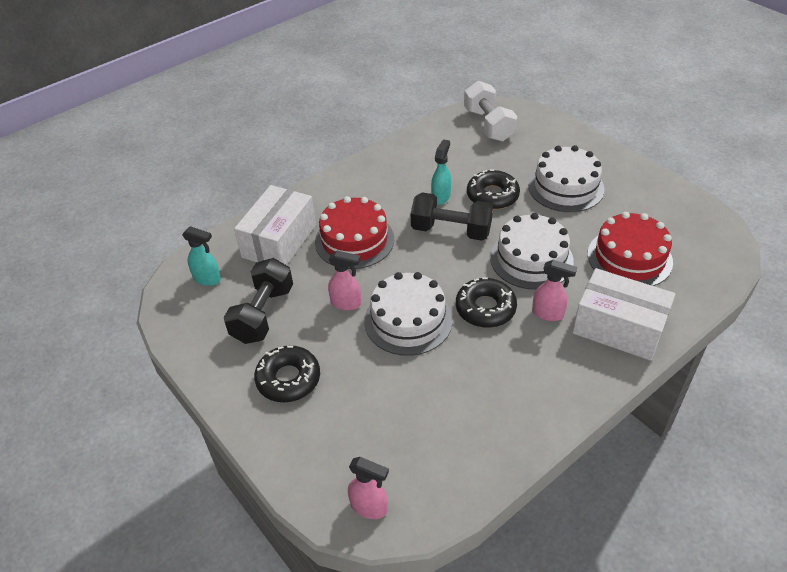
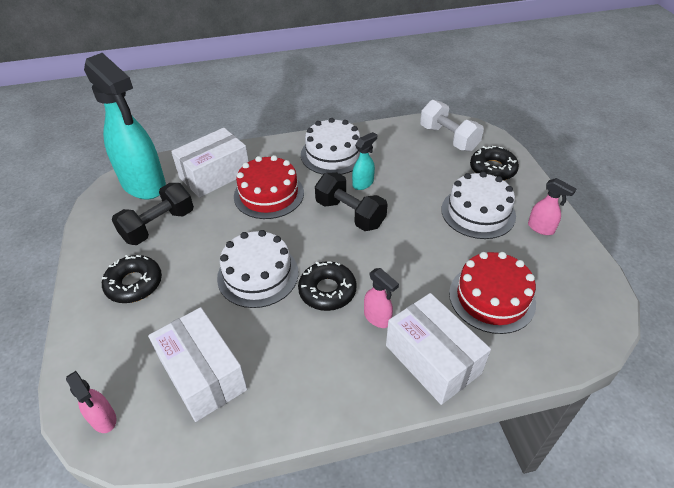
camera: 25 degrees right, 0 degrees up
(207, 279) = (144, 185): turquoise spray bottle -> turquoise spray bottle, size x2.41
(346, 303) = (223, 242): pink spray bottle -> pink spray bottle (541, 228)
(431, 428) = (203, 374): none -> white box
(488, 125) = (448, 138): white dumbbell -> white dumbbell turned 45 degrees counterclockwise
(492, 196) = (407, 197): black donut -> black donut (492, 169)
(531, 259) = (399, 264): white cake -> white cake (333, 154)

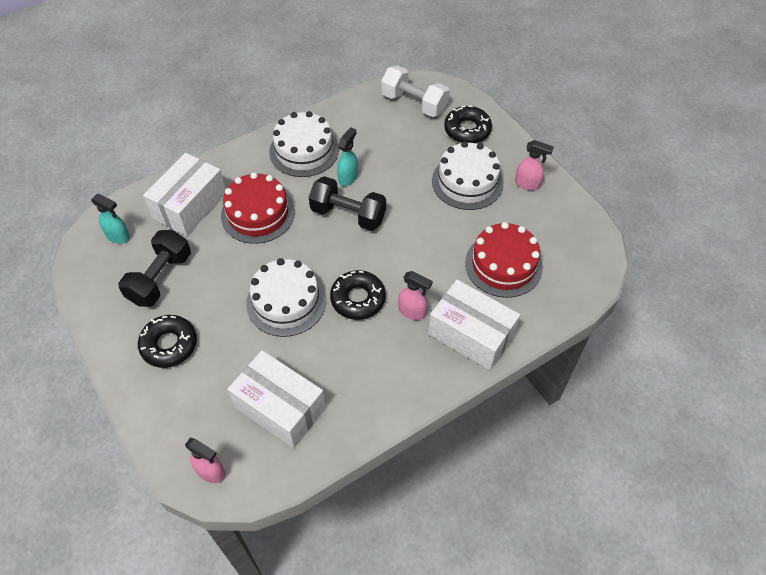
camera: 20 degrees left, 10 degrees up
(144, 185) = (118, 236): turquoise spray bottle -> turquoise spray bottle, size x0.41

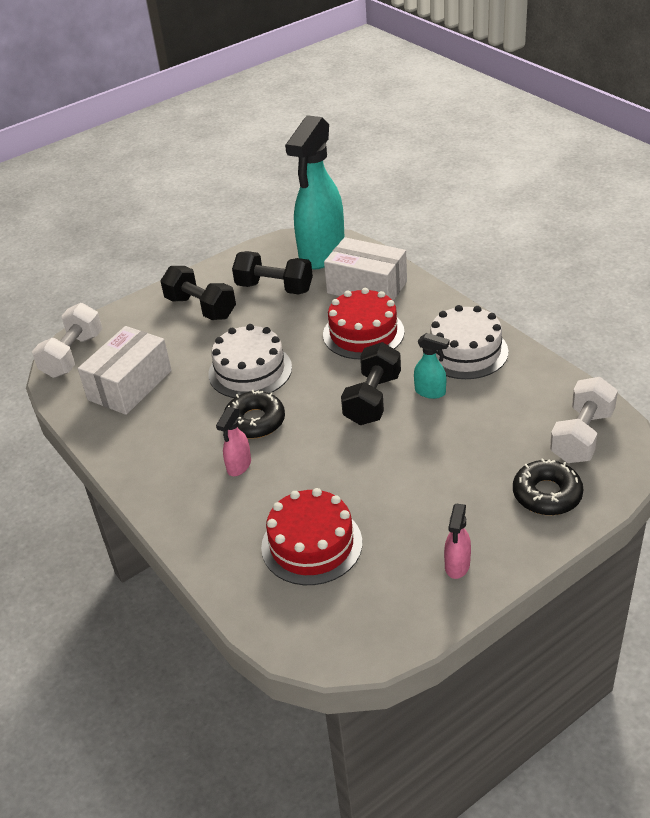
camera: 90 degrees right, 15 degrees down
(118, 236) = (321, 254): turquoise spray bottle -> turquoise spray bottle, size x2.41
(169, 345) = (201, 308): black donut -> black dumbbell
(211, 472) = (73, 355): pink spray bottle -> white dumbbell
(467, 182) = (447, 500): white cake -> none
(471, 334) = (208, 519): white box -> none

